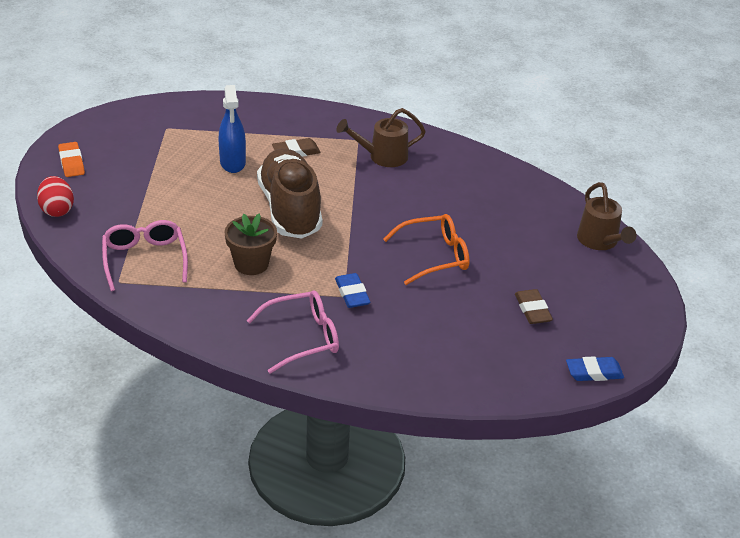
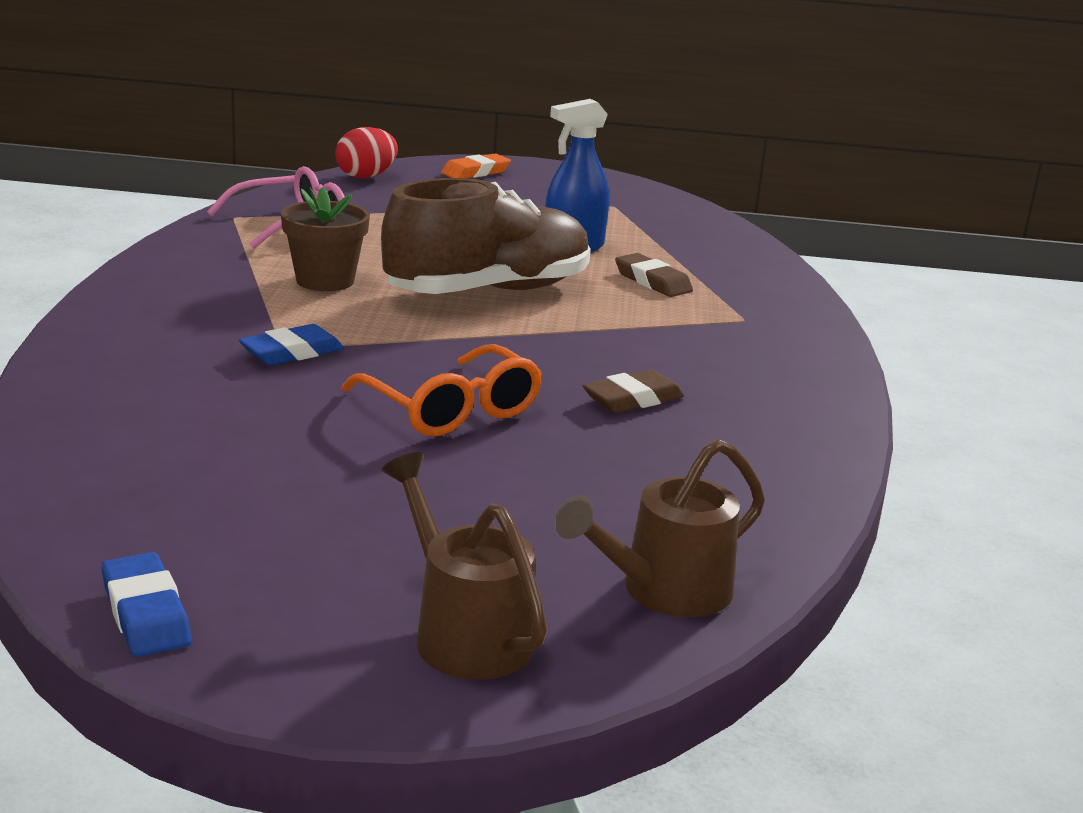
camera: 70 degrees right, 15 degrees down
(303, 338) = (155, 329): pink glasses -> none
(382, 156) = (719, 342): brown watering can -> brown watering can (464, 632)
(532, 310) = (340, 521): brown eraser -> brown eraser (632, 399)

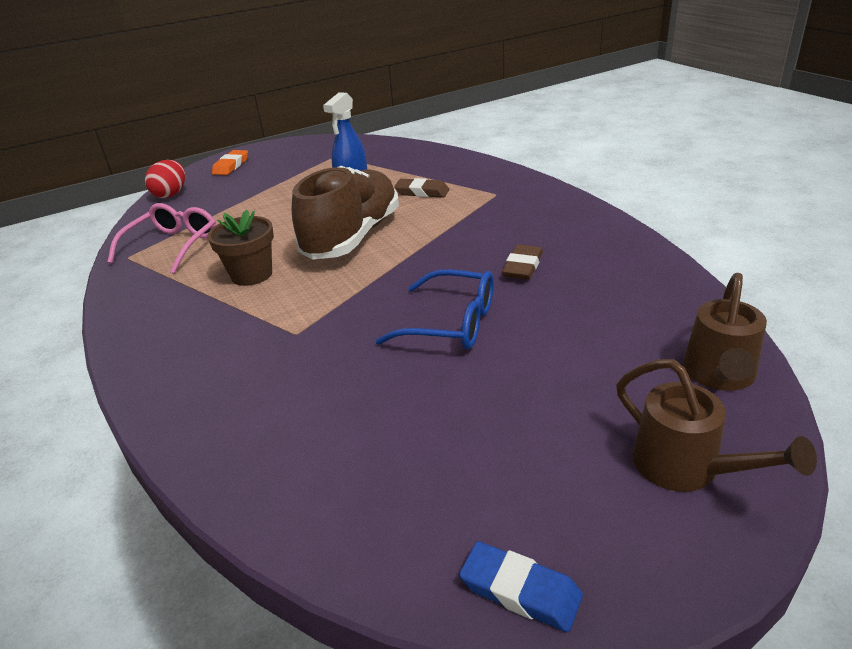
camera: 30 degrees left, 10 degrees up
(292, 352) = (307, 334): blue eraser -> none
(451, 410) = (451, 323): orange glasses -> blue glasses
(464, 632) = (687, 468): brown watering can -> brown watering can turned 150 degrees counterclockwise

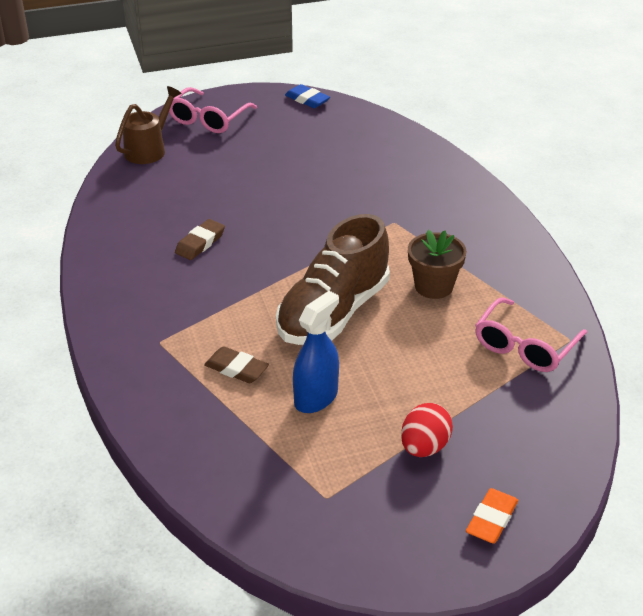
camera: 170 degrees left, 5 degrees up
(171, 194) = (565, 458): red egg -> red egg (424, 447)
(451, 323) = (281, 208): blue glasses -> none
(687, 468) = (208, 119): brown watering can -> pink glasses

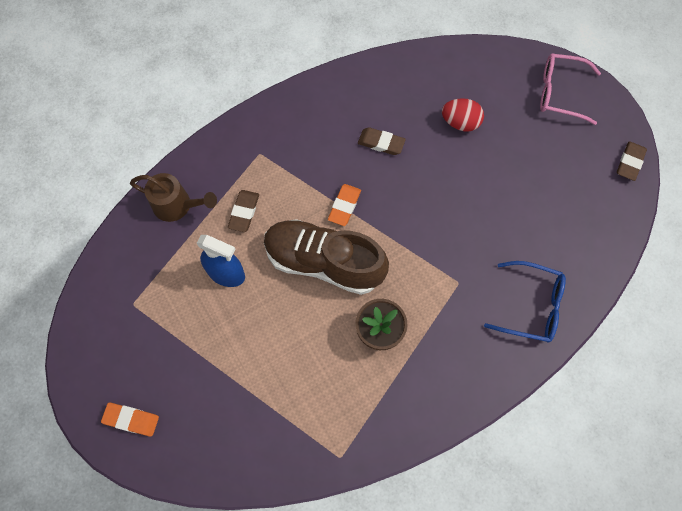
camera: 75 degrees right, 30 degrees up
(149, 149) = (495, 64): brown watering can -> brown watering can (177, 206)
(268, 284) = (344, 206): none -> orange eraser
(307, 100) = (629, 162): blue eraser -> brown eraser
(424, 447) = (192, 360): red egg -> red egg (460, 123)
(435, 184) = (531, 306): none -> blue glasses
(525, 346) = (322, 420): pink glasses -> none

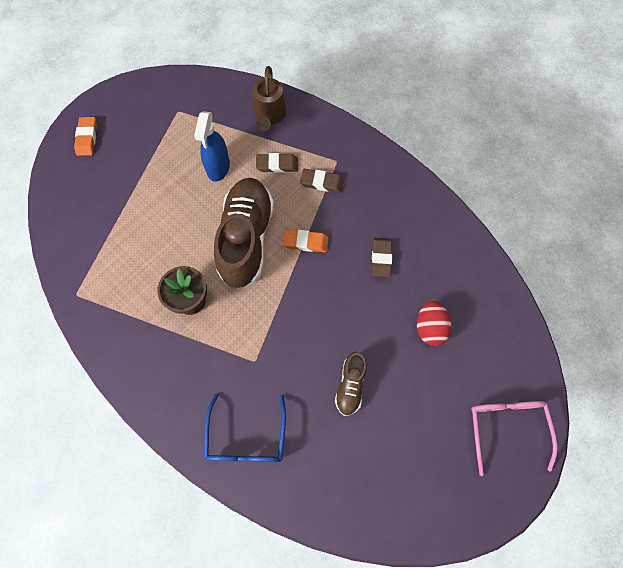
camera: 75 degrees right, 0 degrees up
(500, 203) = (350, 386): none -> brown shoe
(629, 162) = (445, 524): brown eraser -> brown eraser (322, 182)

